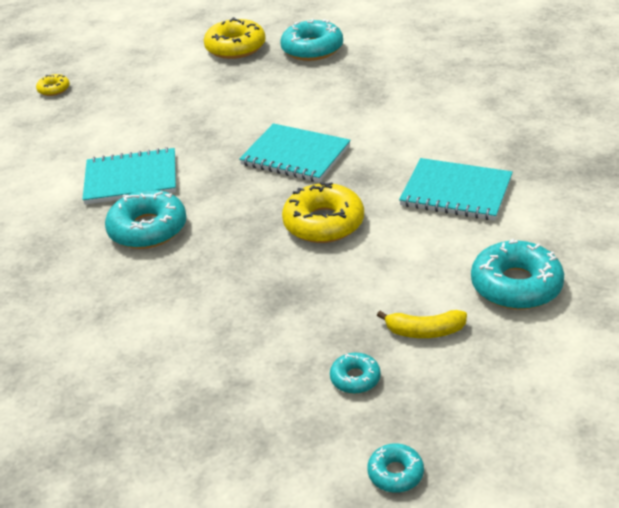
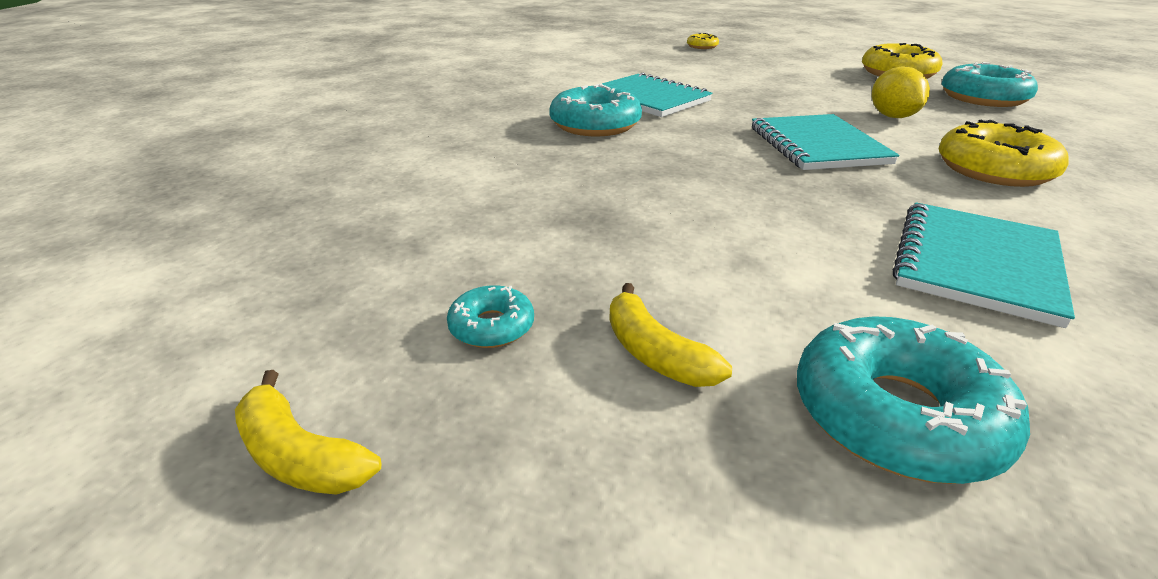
camera: 50 degrees right, 5 degrees down
(293, 100) = (892, 116): none -> yellow lemon
(324, 223) = (744, 197): yellow donut -> yellow donut (994, 170)
(395, 473) = (300, 455): turquoise donut -> yellow banana
(456, 192) = (976, 264): turquoise notebook -> turquoise notebook turned 45 degrees clockwise

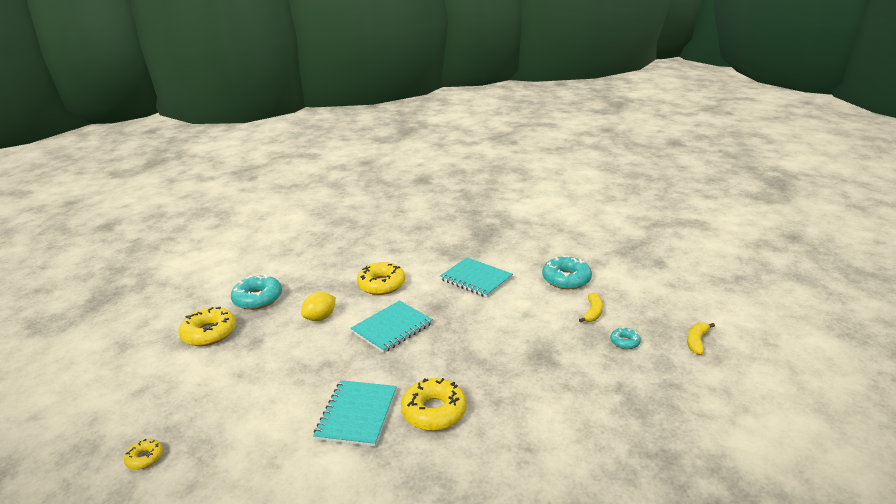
camera: 125 degrees left, 5 degrees down
(300, 455) = (697, 342): yellow banana -> yellow banana turned 150 degrees counterclockwise
(595, 125) = (434, 411): turquoise donut -> yellow donut
(976, 264) = (476, 279): turquoise notebook -> turquoise notebook turned 45 degrees clockwise

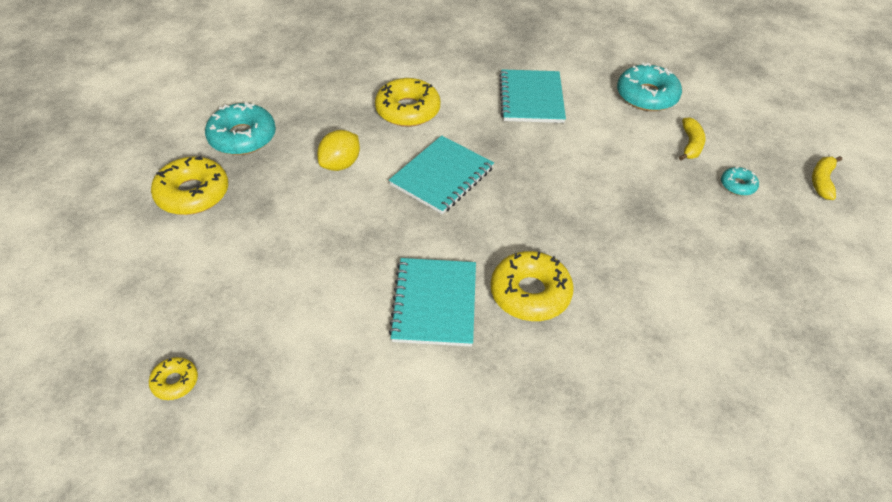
camera: 10 degrees left, 20 degrees up
(476, 279) = (531, 98): turquoise notebook -> turquoise notebook turned 60 degrees clockwise

